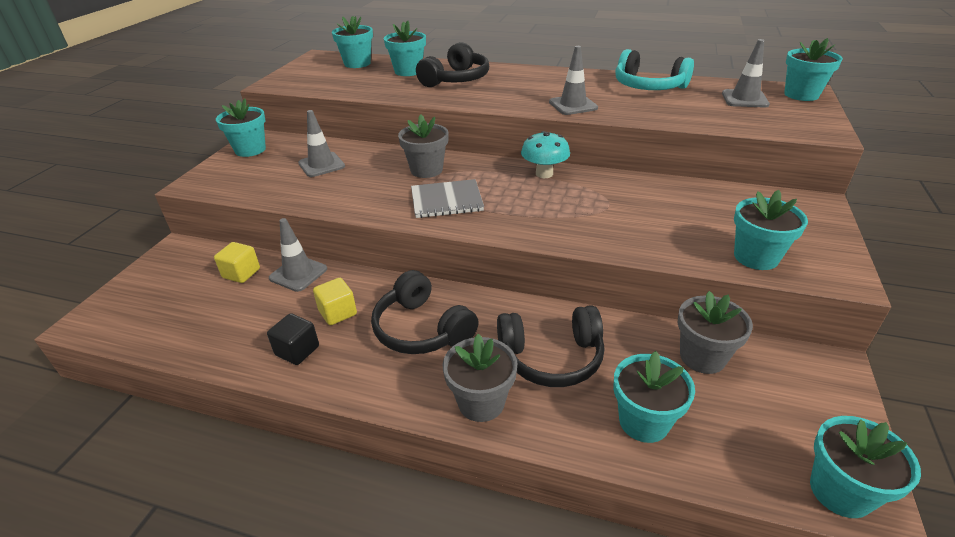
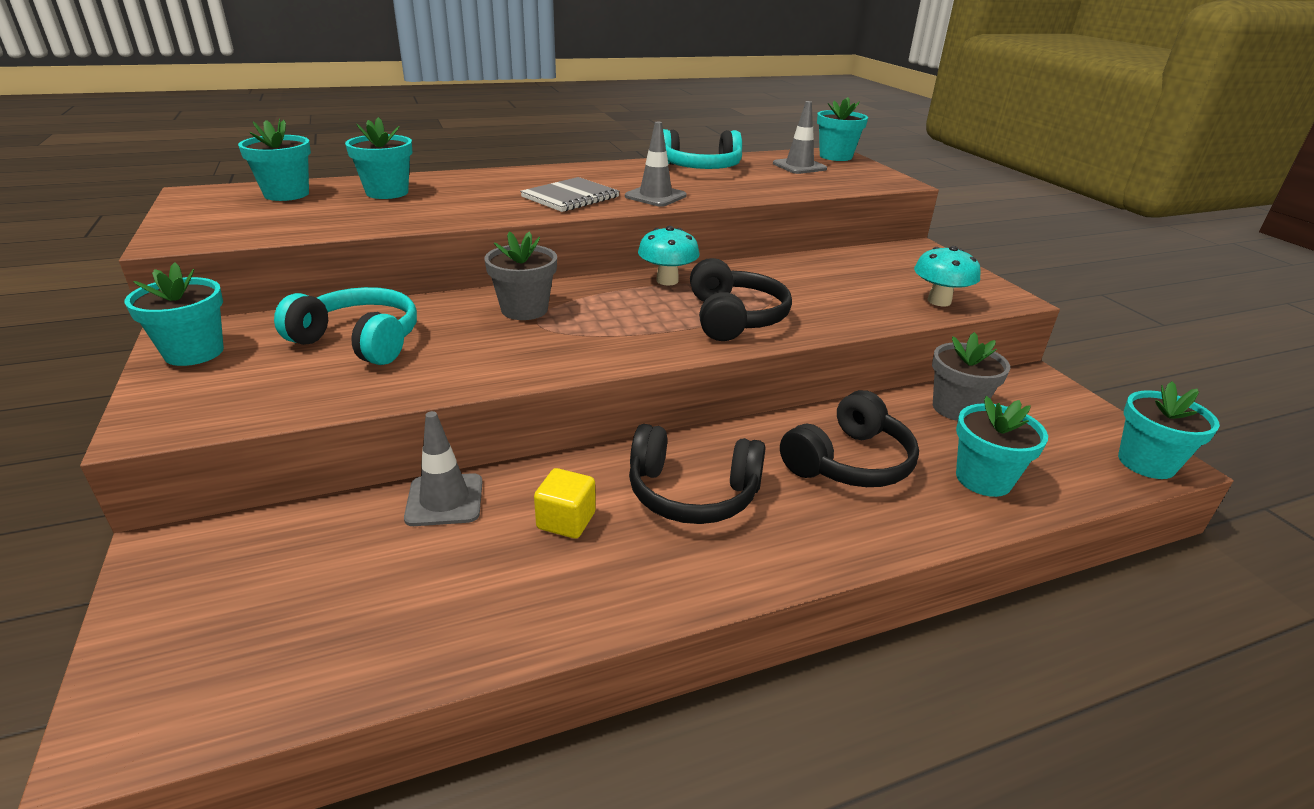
camera: 40 degrees left, 5 degrees down
(241, 273) = (347, 535): yellow cube -> none
(297, 350) = (571, 587): black cube -> none
(321, 165) = (359, 341): grey traffic cone -> turquoise headphones
(446, 201) = (599, 335): grey notebook -> grey notebook (570, 197)
(456, 79) = (473, 192): black headphones -> black headphones (734, 318)
(481, 402) = (843, 533): grey flower pot -> none
(756, 257) = (939, 301): turquoise flower pot -> turquoise mushroom

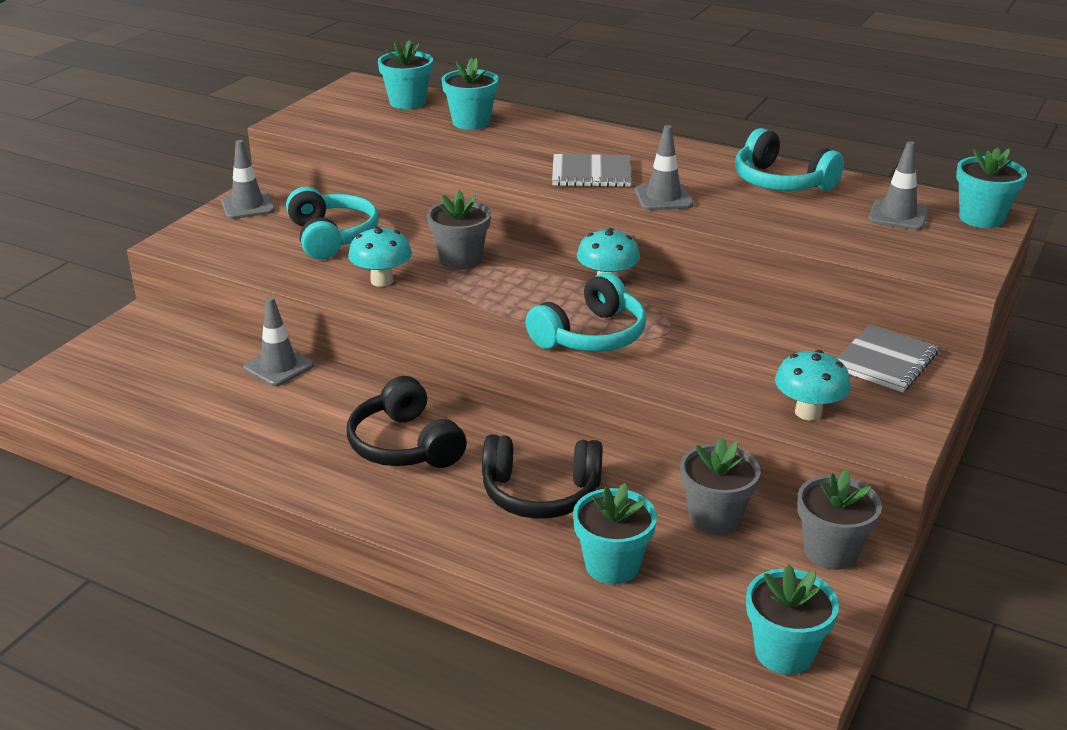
camera: 50 degrees right, 0 degrees up
(194, 352) = (248, 206): turquoise flower pot -> grey traffic cone
(488, 354) = (382, 281): none -> turquoise mushroom
(566, 521) = (314, 415): yellow cube -> none
(734, 318) = (591, 336): black headphones -> turquoise headphones
(902, 258) = (885, 361): none -> grey notebook
(1033, 389) = (830, 551): none -> grey flower pot

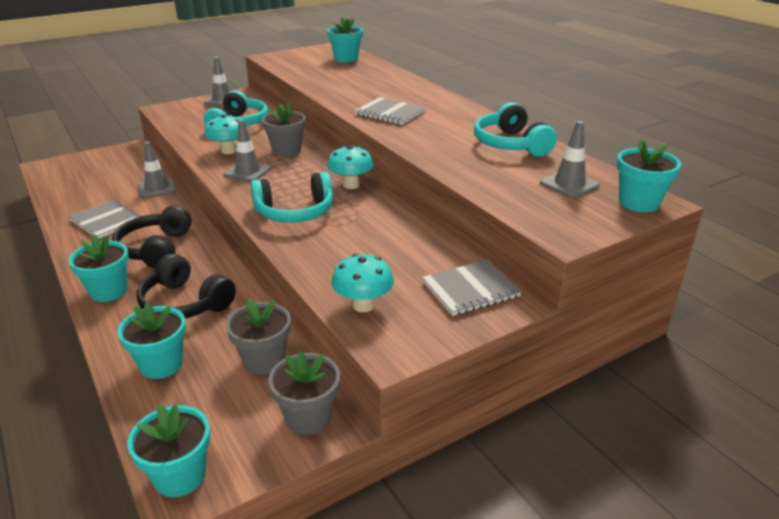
camera: 30 degrees right, 0 degrees up
(275, 433) = (106, 221): none -> grey notebook
(471, 122) = (364, 74): turquoise flower pot -> turquoise flower pot (109, 291)
(663, 198) = (413, 135): grey traffic cone -> grey traffic cone (247, 172)

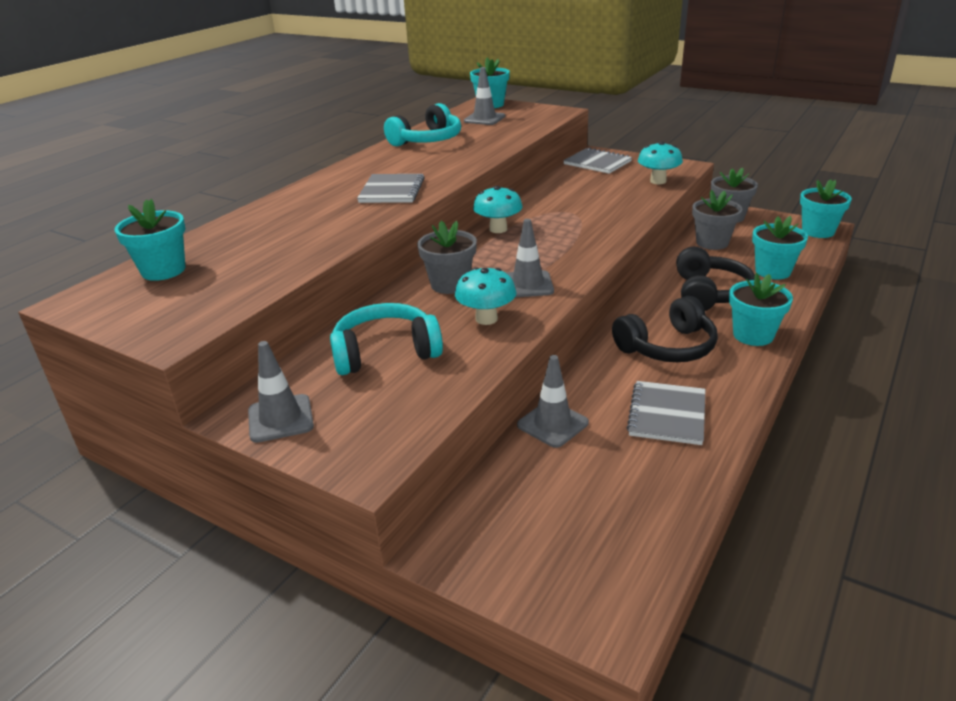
camera: 115 degrees left, 0 degrees up
(295, 212) = (578, 234): turquoise headphones -> none

